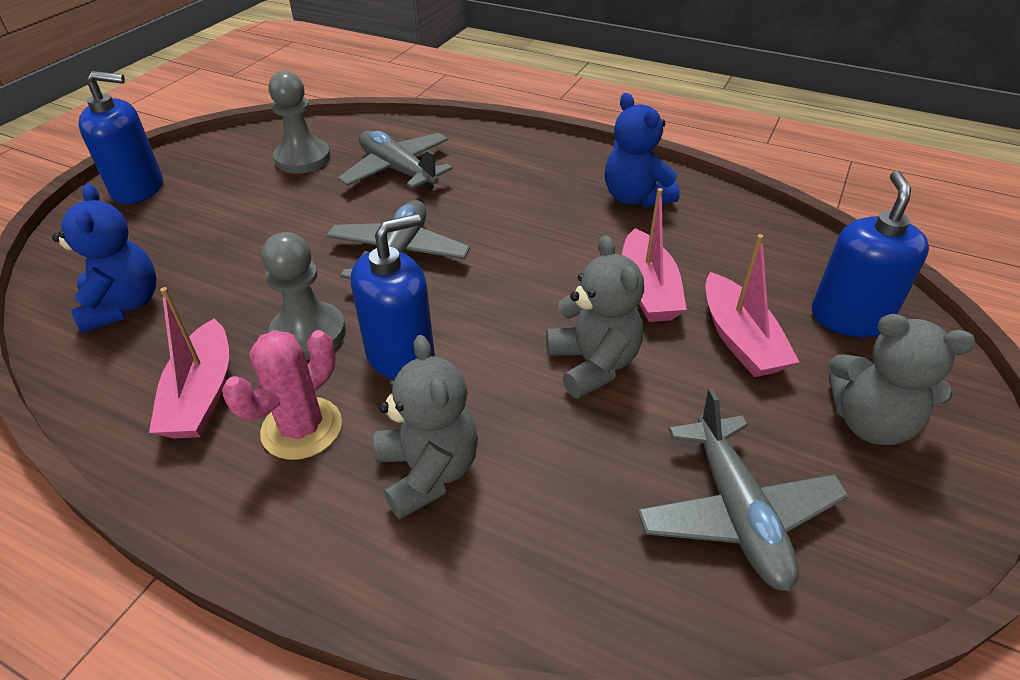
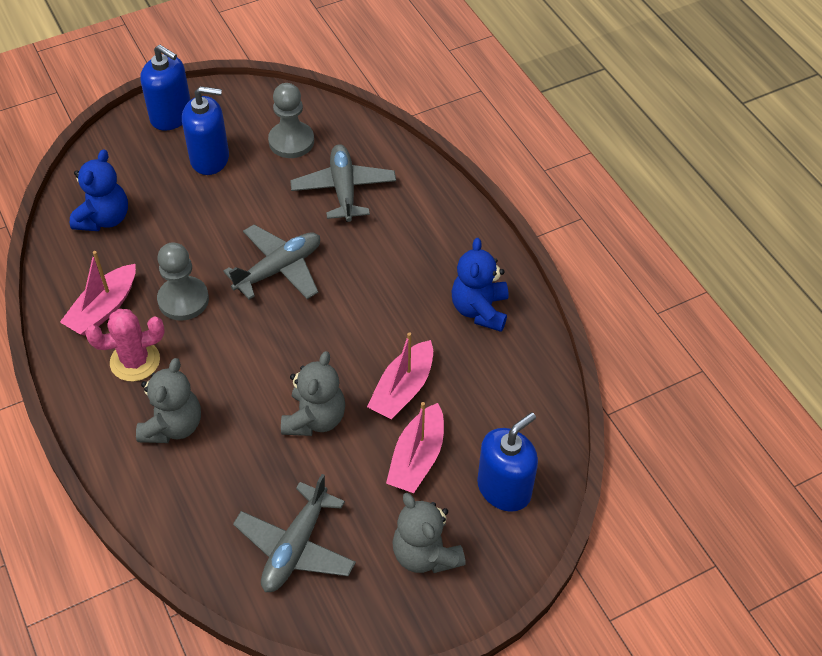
camera: 35 degrees right, 10 degrees up
(400, 355) = (219, 346): blue soap dispenser -> blue soap dispenser (210, 158)

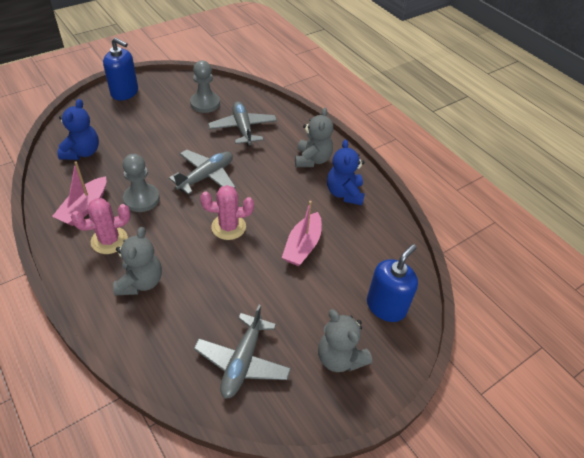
camera: 10 degrees left, 5 degrees down
(210, 158) = (152, 115): blue soap dispenser -> none
(301, 352) = (228, 227): none -> pink cactus
(315, 419) = (244, 269): grey teddy bear -> grey teddy bear (312, 160)
(417, 458) = (321, 290): pink boat -> none

